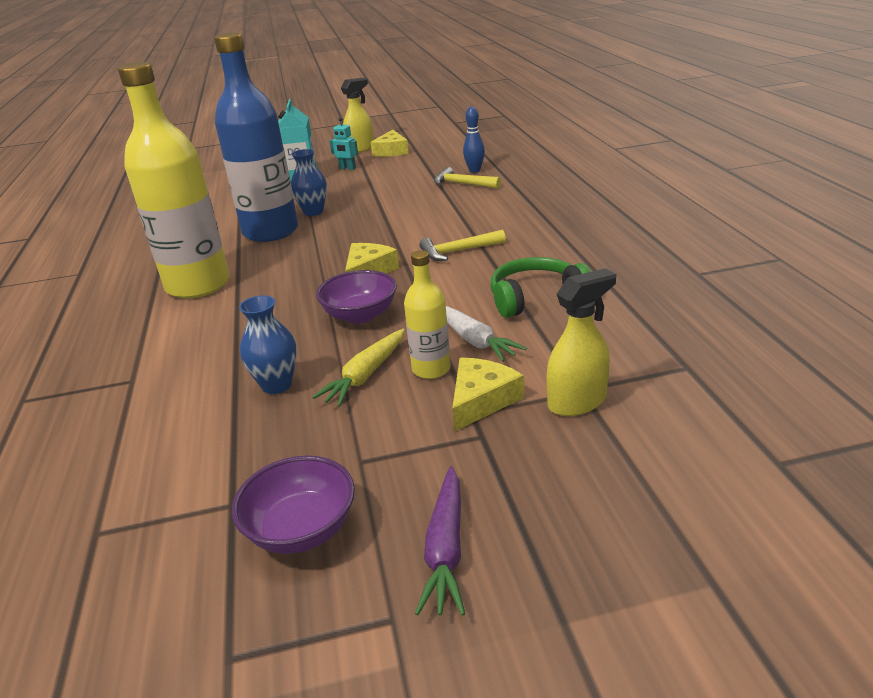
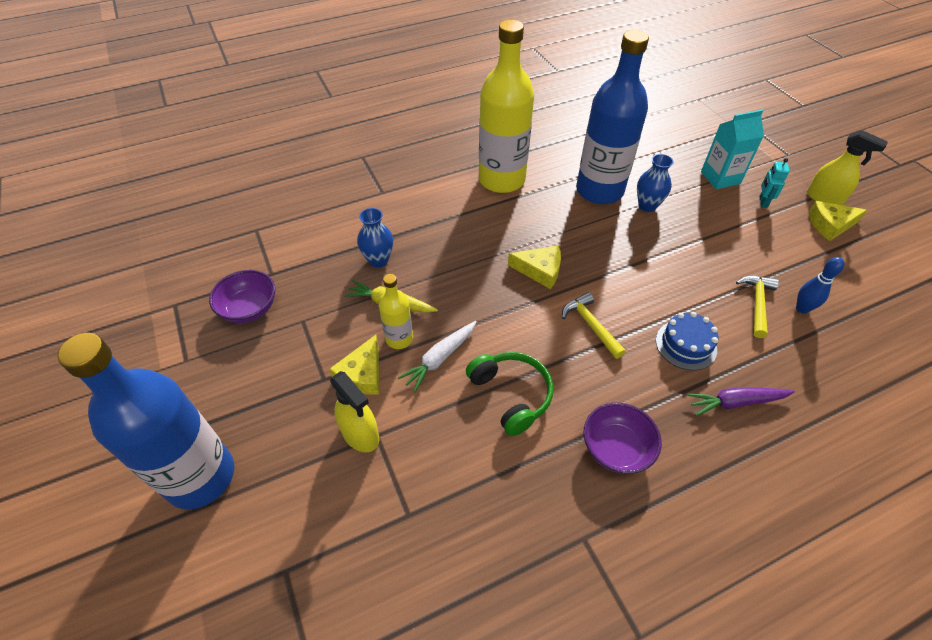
camera: 75 degrees right, 20 degrees up
(360, 315) = (469, 281): purple bowl -> purple bowl (616, 448)
(446, 549) = (227, 375): purple carrot -> purple carrot (735, 402)
(481, 400) = (362, 374): yellow cheese -> yellow cheese turned 90 degrees clockwise
(497, 214) = (686, 345): none -> blue cake
(645, 568) = (200, 476): none -> blue bottle

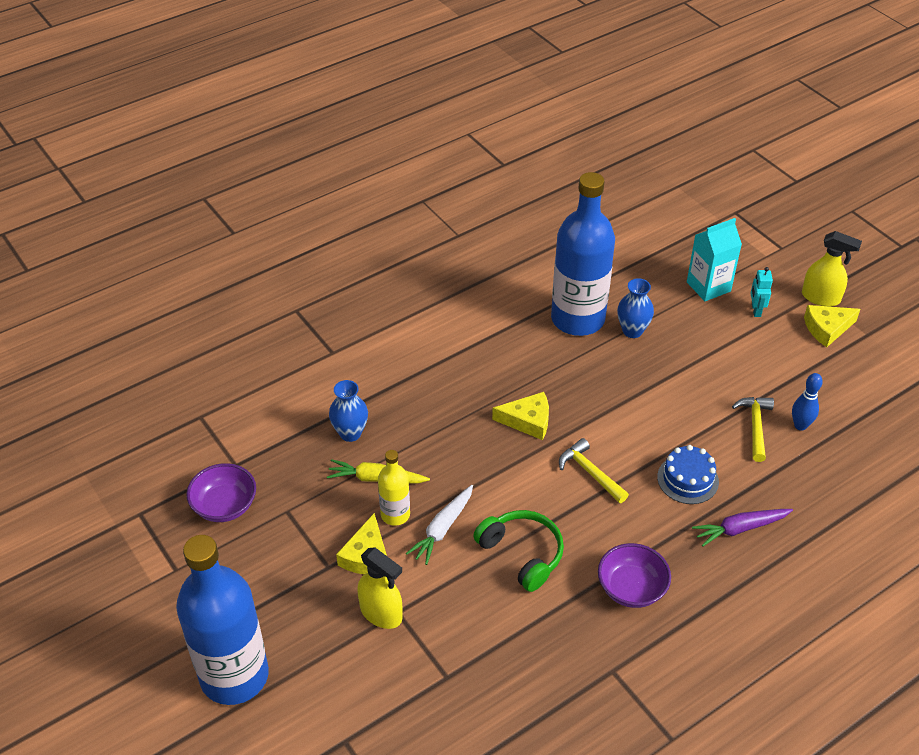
camera: 10 degrees left, 5 degrees down
(501, 180) = (465, 319): yellow bottle -> none

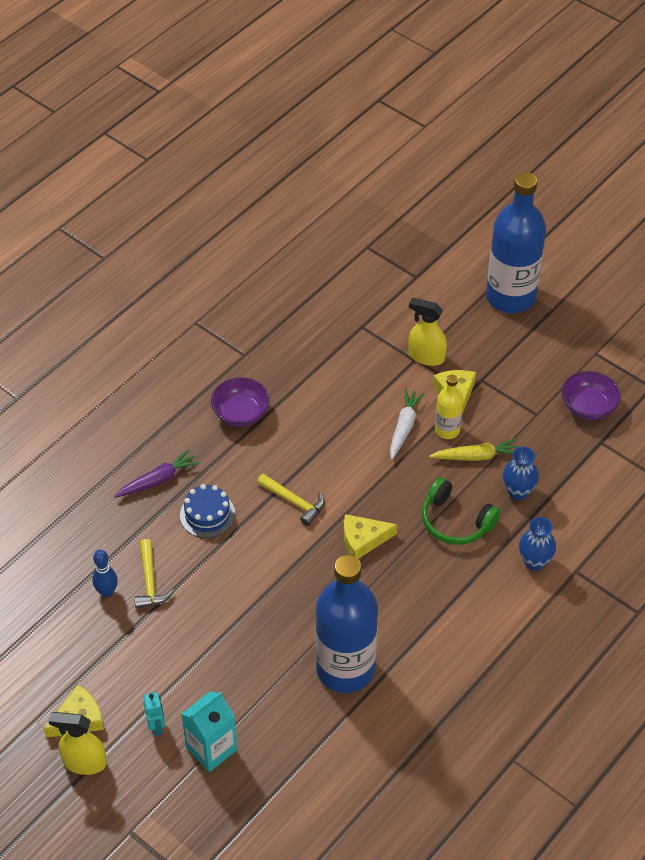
camera: 165 degrees right, 5 degrees up
(522, 554) = (333, 421): green headphones -> green headphones (456, 521)
(632, 331) = (285, 667): blue vase -> blue vase (534, 562)

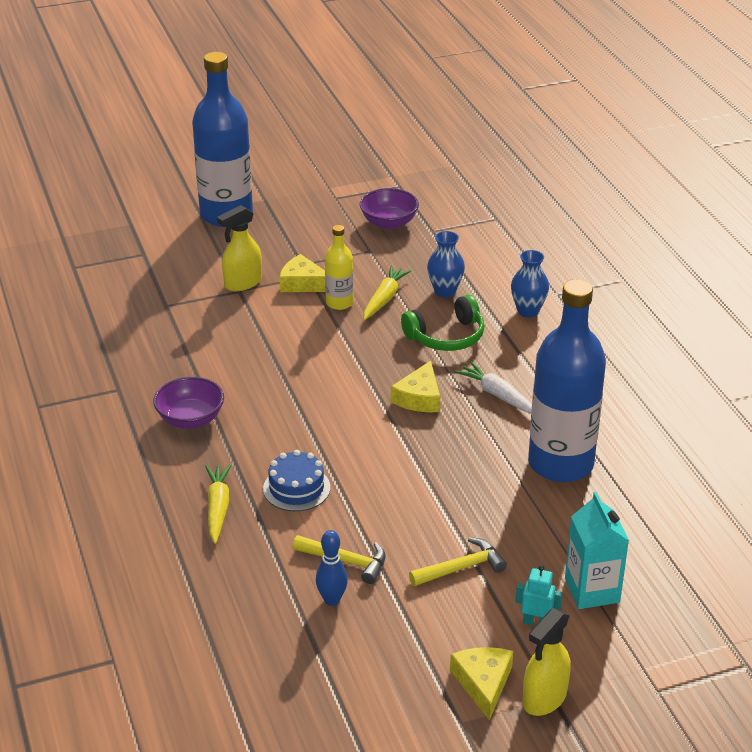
camera: 60 degrees left, 15 degrees down
(158, 480) = (218, 508): purple carrot -> yellow carrot
(294, 502) = (335, 424): yellow hammer -> yellow hammer (461, 568)
(404, 427) = (311, 325): white carrot -> white carrot (498, 395)

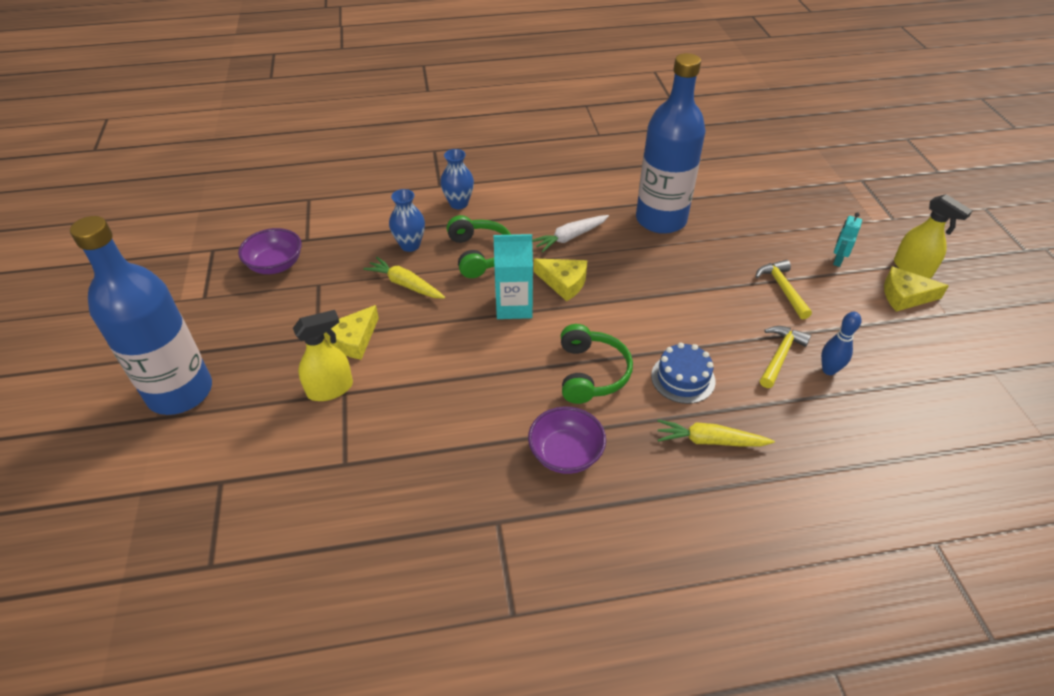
camera: 80 degrees left, 10 degrees up
(243, 283) = (330, 389): yellow spray bottle -> yellow spray bottle turned 90 degrees counterclockwise
(291, 426) = (591, 373): none -> green headphones
(339, 303) = (400, 316): yellow bottle -> none
(592, 590) = (800, 229): turquoise carton -> turquoise carton (514, 306)

